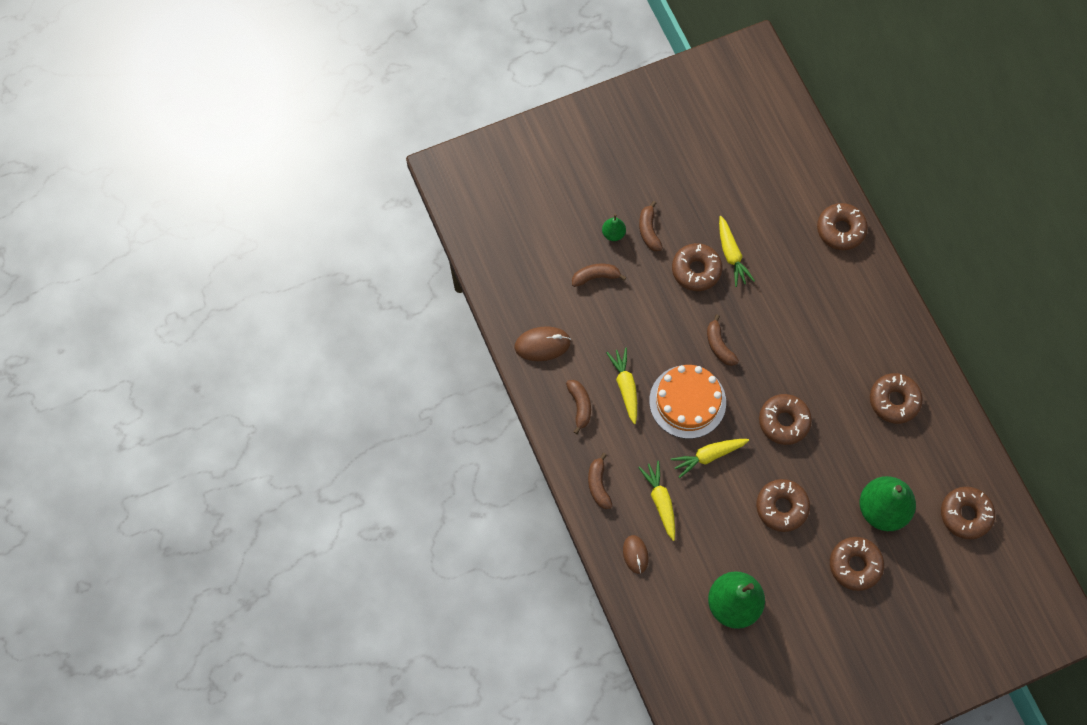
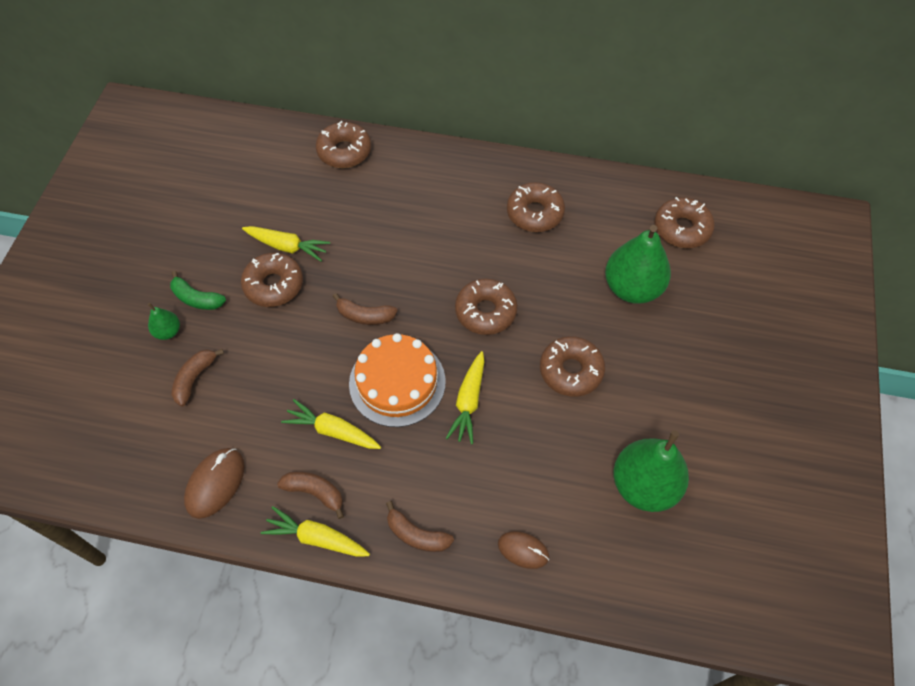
camera: 55 degrees left, 10 degrees down
(649, 231) = (196, 298): brown banana -> green banana
(660, 501) = (482, 482): yellow carrot -> yellow carrot (316, 538)
(855, 565) = (673, 346): brown donut -> none

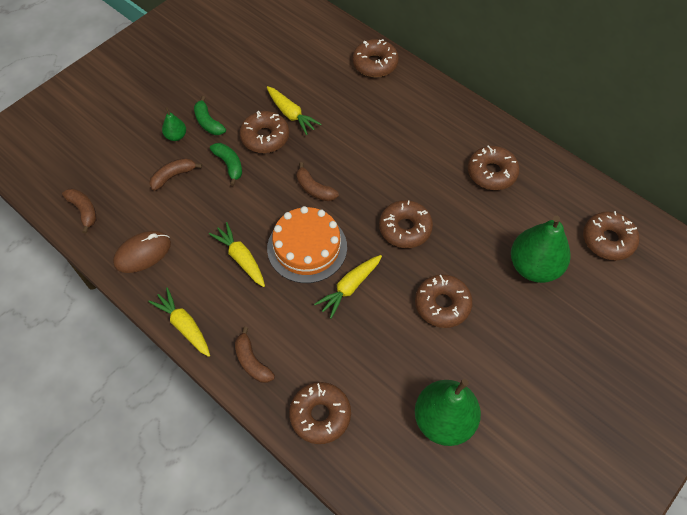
camera: 30 degrees right, 0 degrees up
(252, 334) = (229, 165): none -> green banana
(315, 492) = (202, 294): brown banana -> brown banana (84, 211)
(523, 550) = (320, 415): brown mouse -> brown donut

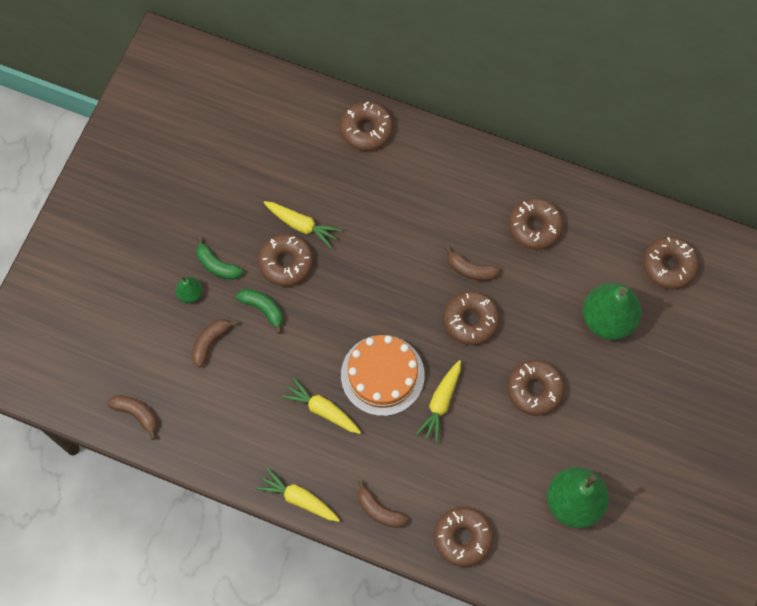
camera: 20 degrees left, 10 degrees up
(143, 253) = (221, 439): brown mouse -> none
(314, 189) = (363, 307): brown banana -> brown banana (470, 270)

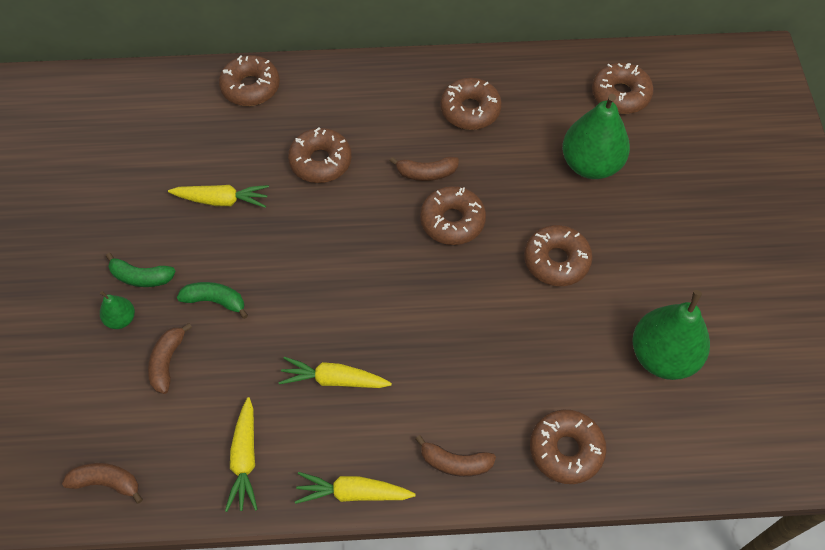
camera: 25 degrees left, 10 degrees down
(286, 263) = (221, 244): brown donut -> brown donut (320, 161)
(382, 375) = (385, 314): orange cake -> none
(441, 403) = (464, 316): yellow carrot -> yellow carrot (245, 459)

